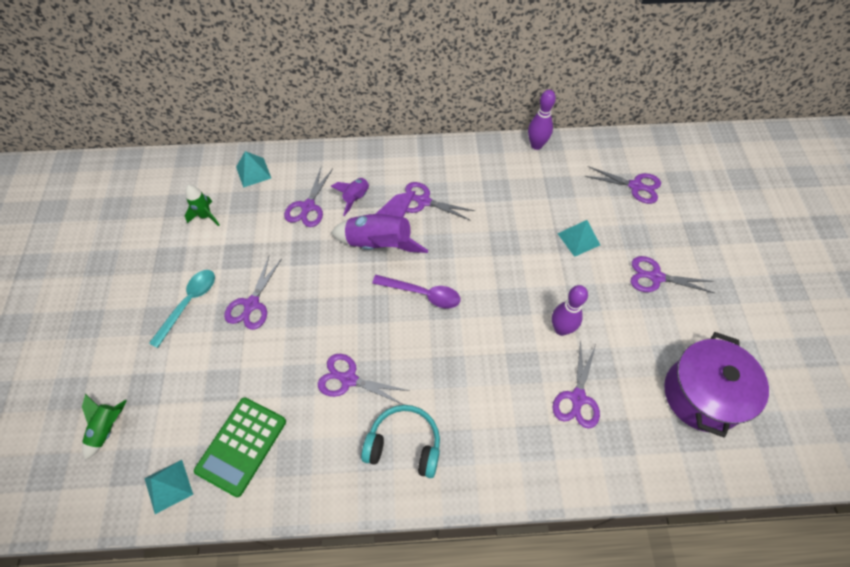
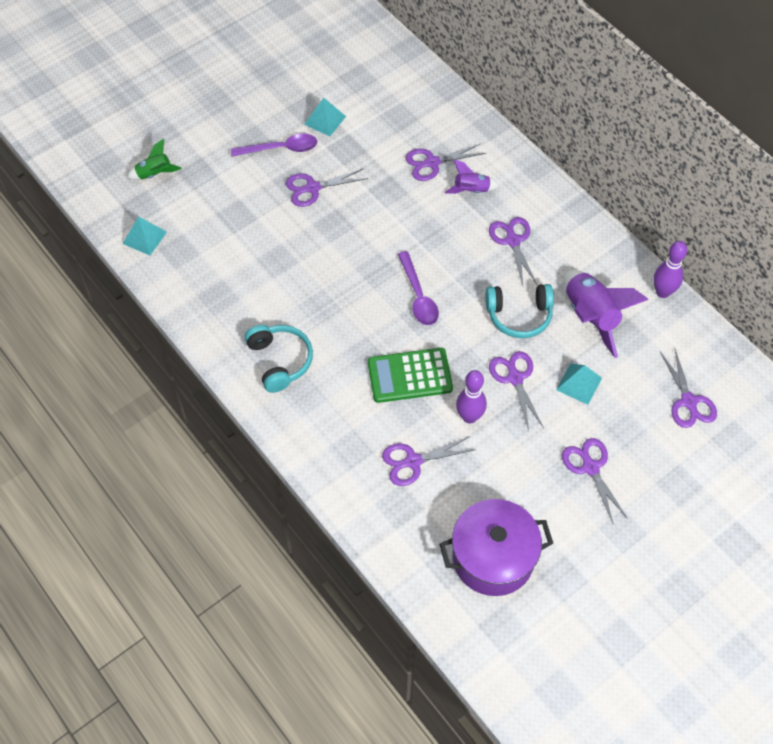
camera: 55 degrees right, 0 degrees up
(189, 303) = (280, 149): turquoise spoon -> purple spoon
(206, 216) = (362, 102): green rocket -> none
(241, 446) = (202, 260): green calculator -> green calculator (409, 376)
(253, 172) = (432, 102): turquoise pyramid -> turquoise pyramid (325, 120)
(349, 379) = (303, 292): purple scissors -> purple scissors (515, 378)
(380, 244) = (440, 236): purple rocket -> purple rocket (591, 317)
(492, 238) = (519, 315): none -> turquoise headphones

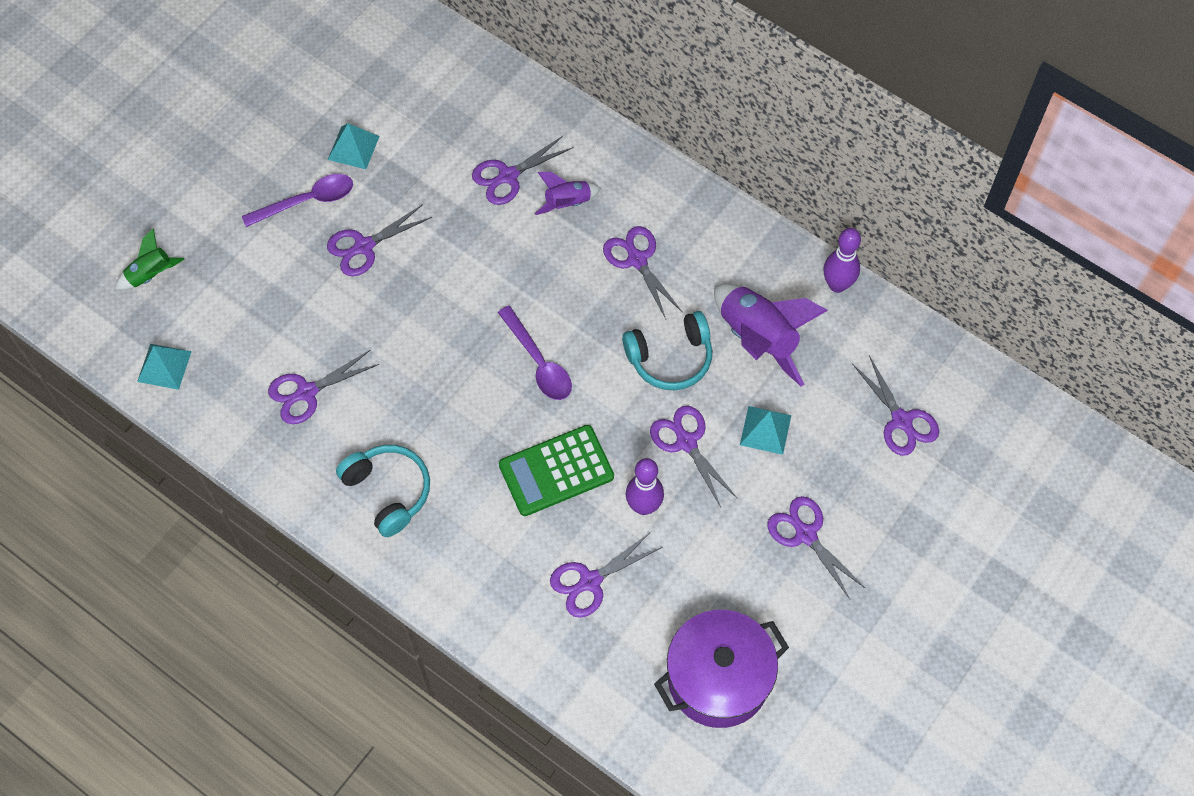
camera: 15 degrees left, 5 degrees up
(241, 278) = (307, 392): none -> purple scissors

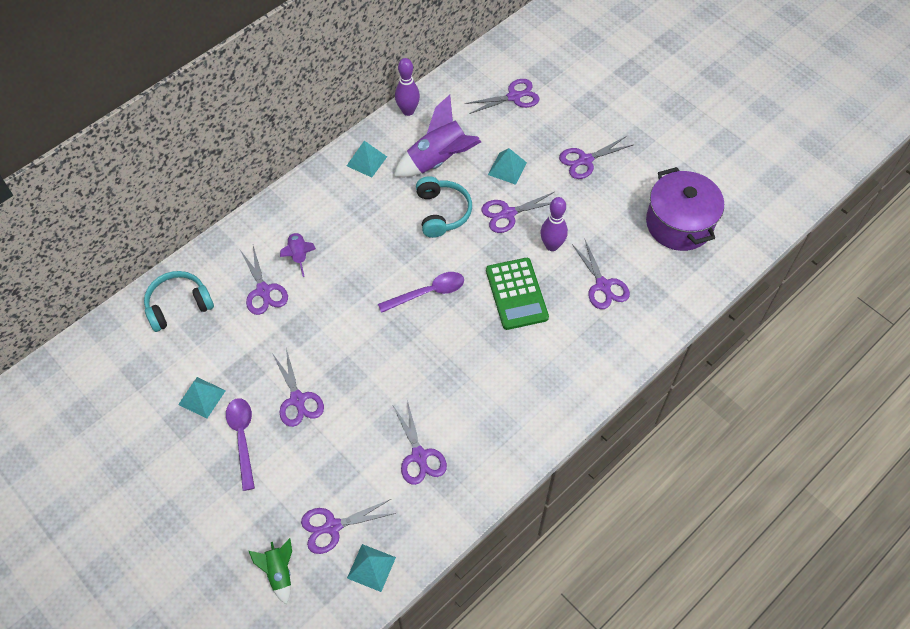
camera: 80 degrees left, 5 degrees down
(388, 491) = (515, 406): turquoise headphones -> turquoise headphones (178, 305)
(637, 260) = (359, 219): purple scissors -> purple scissors (332, 526)
(736, 250) = (366, 161): none -> turquoise pyramid

